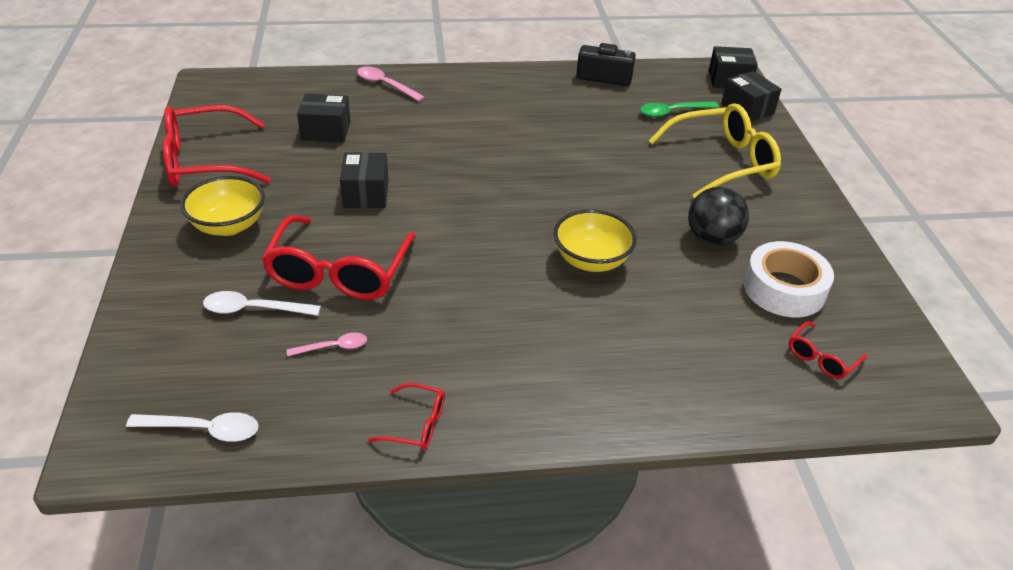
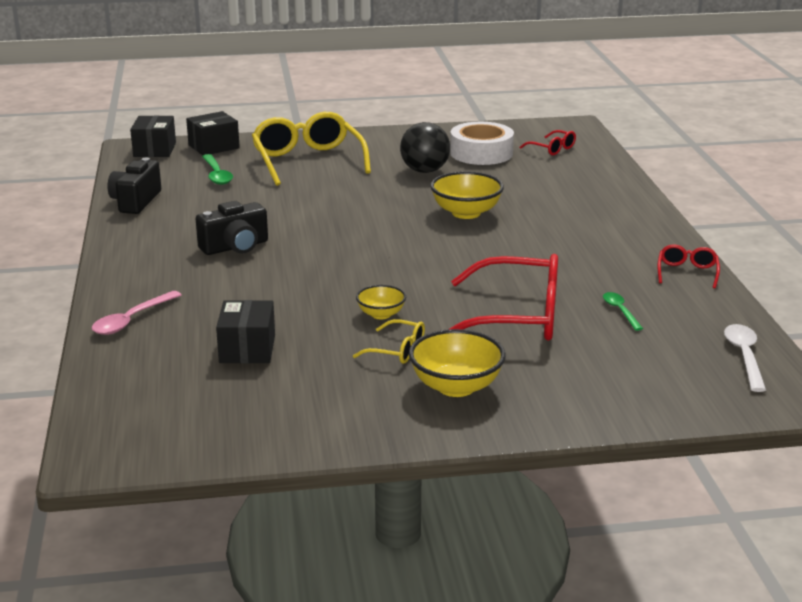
camera: 90 degrees left, 15 degrees down
(205, 161) = (322, 424): red glasses -> none
(253, 309) = (587, 354): white spoon -> none
(299, 199) = (397, 350): none -> yellow glasses
(333, 347) = (620, 311): pink spoon -> green spoon
(366, 194) = (381, 314): black box -> yellow bowl
(509, 124) = (235, 247): none -> black camera

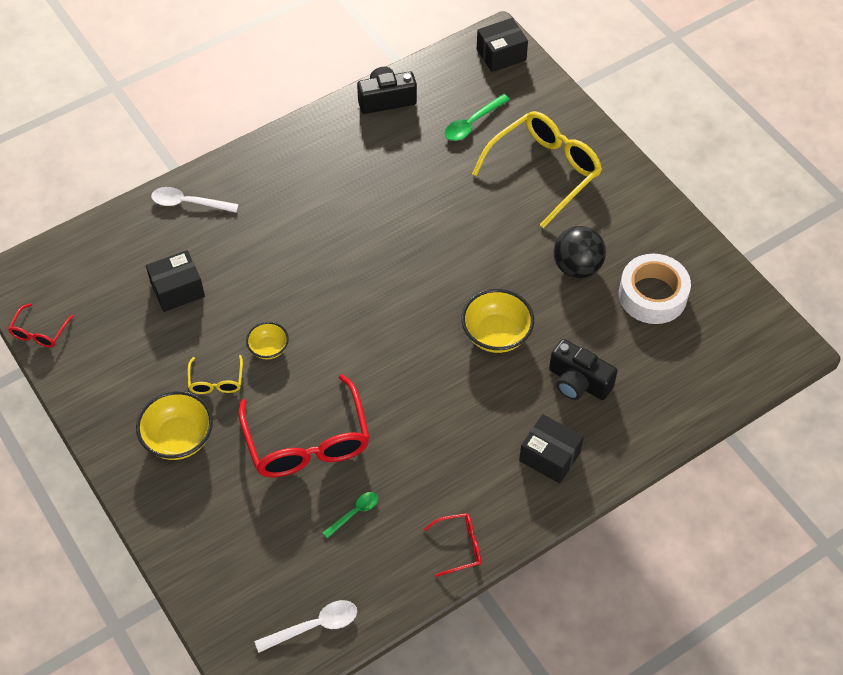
camera: 65 degrees right, 30 degrees up
(131, 320) = (188, 203): pink spoon -> white spoon
(214, 147) = (534, 90): black box -> black box (549, 456)
(235, 247) = (337, 204): black camera -> black camera (578, 382)
(552, 149) = (704, 351): red glasses -> red glasses (39, 332)

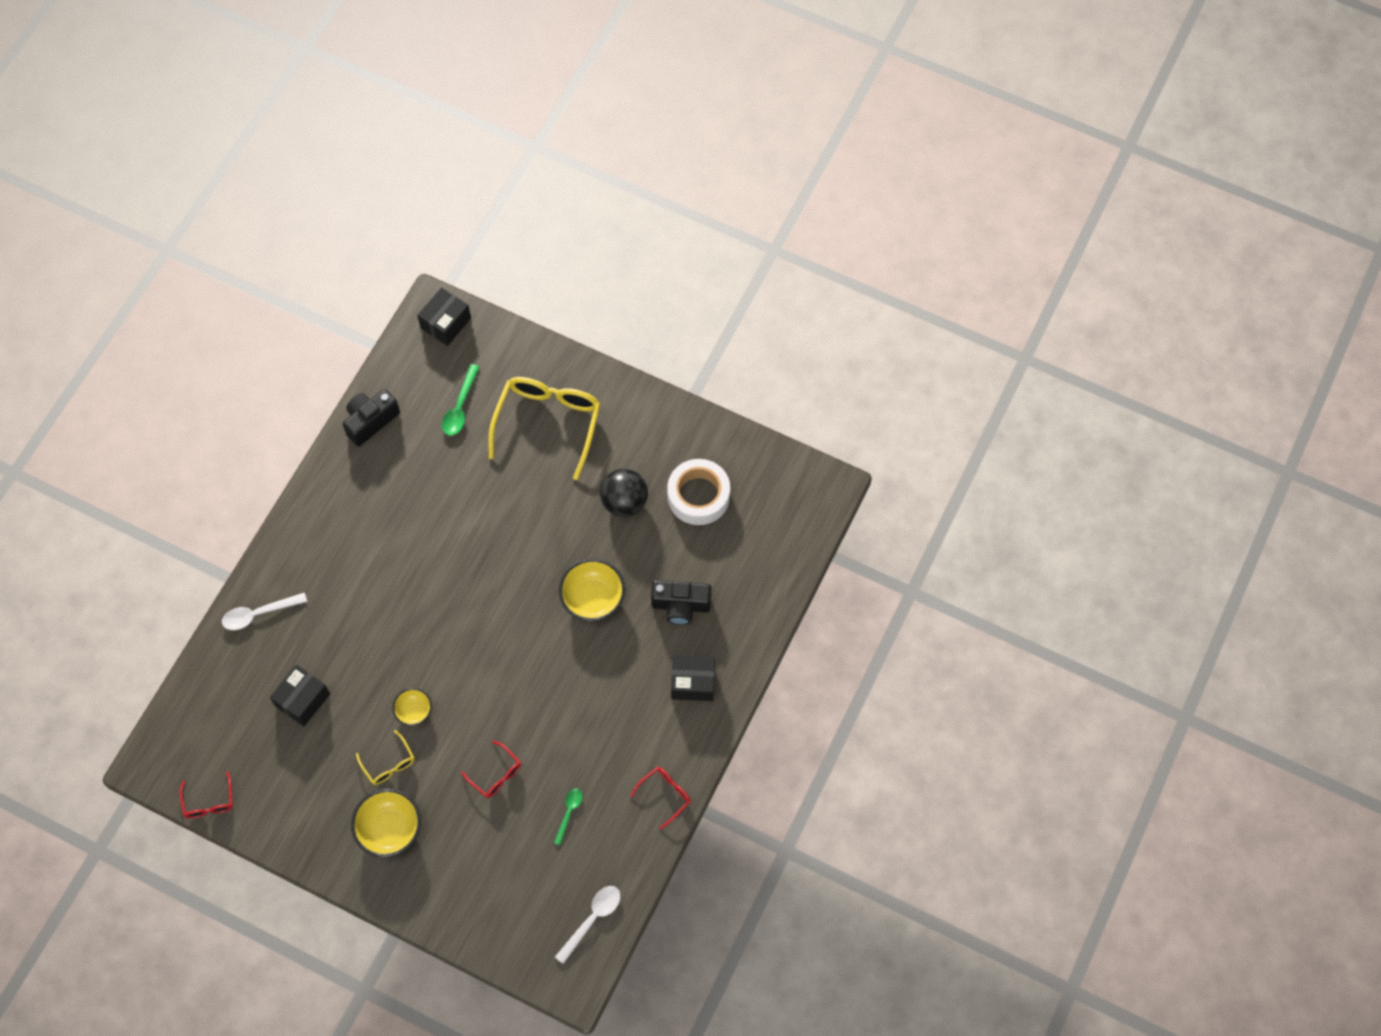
camera: 30 degrees left, 10 degrees up
(307, 442) = (496, 774): red glasses -> red glasses, size x0.47

